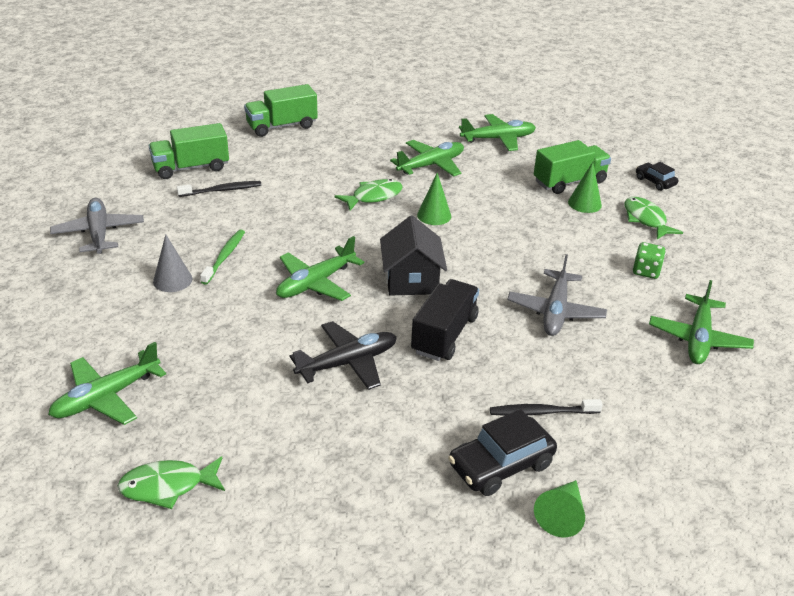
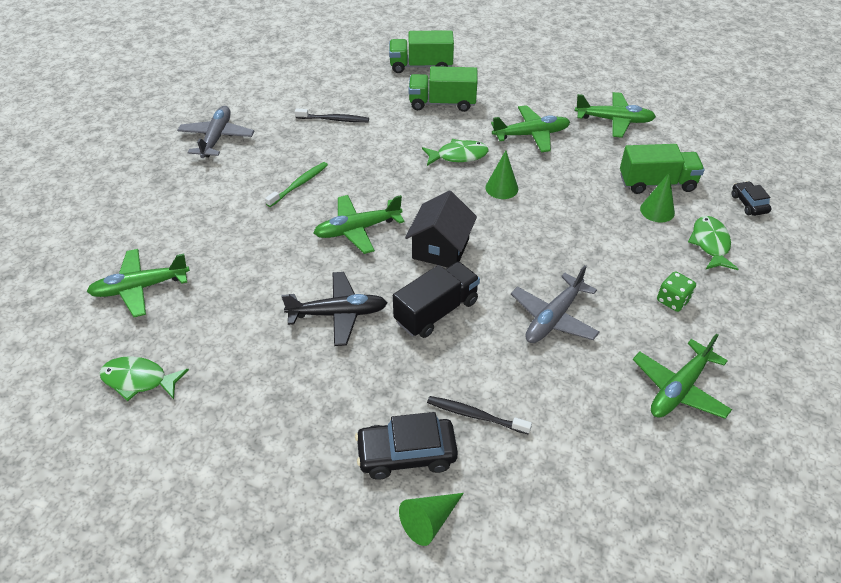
camera: 25 degrees right, 10 degrees up
(172, 280) = (247, 196): grey cone -> none
(191, 168) = (322, 92): green truck -> green truck (442, 103)

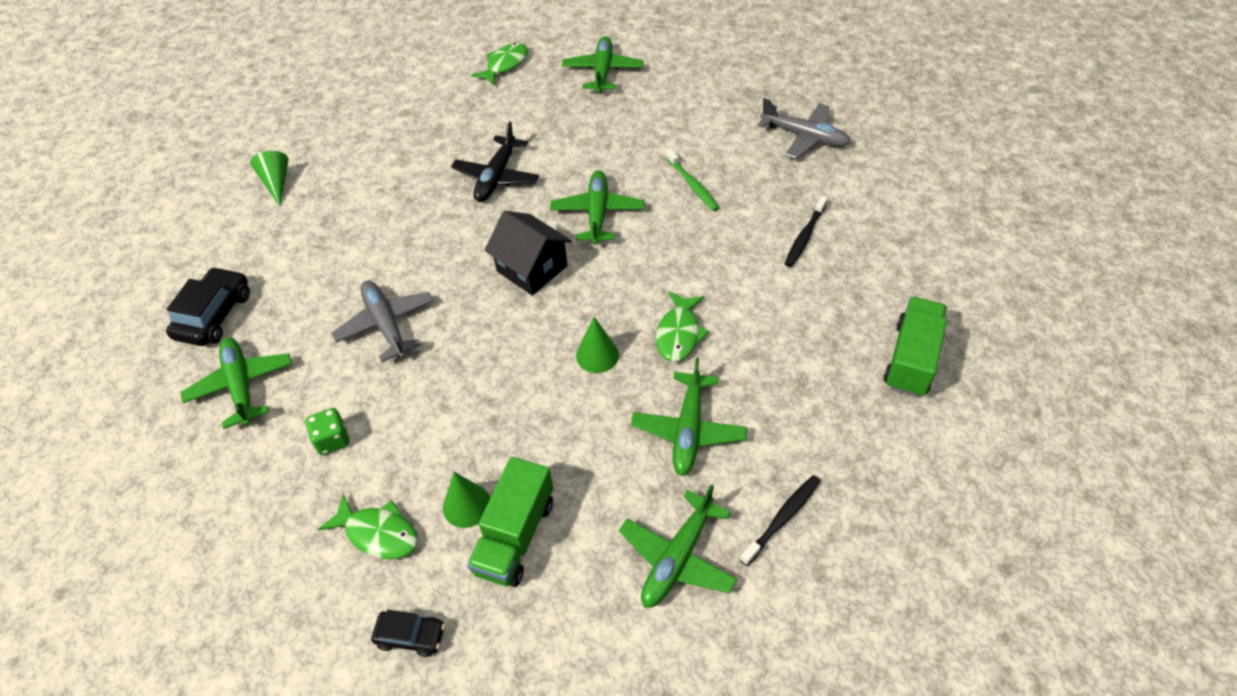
camera: 115 degrees right, 5 degrees up
(406, 454) = (334, 185): black car -> black car (214, 315)
(436, 311) = (454, 241): black truck -> none
(442, 103) = (803, 354): green truck -> none
(476, 416) = (332, 233): black toothbrush -> black toothbrush (782, 519)

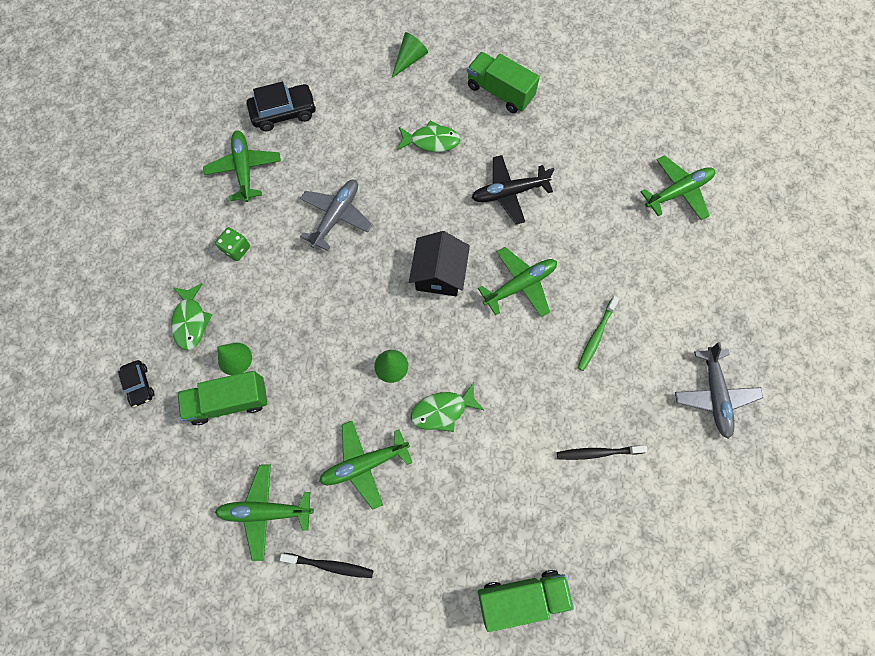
camera: 55 degrees right, 20 degrees up
(241, 385) = (244, 169): green plane -> green plane turned 45 degrees counterclockwise
(387, 135) = (500, 92): none -> green truck
(505, 65) = (631, 117): green fish -> green fish (431, 141)

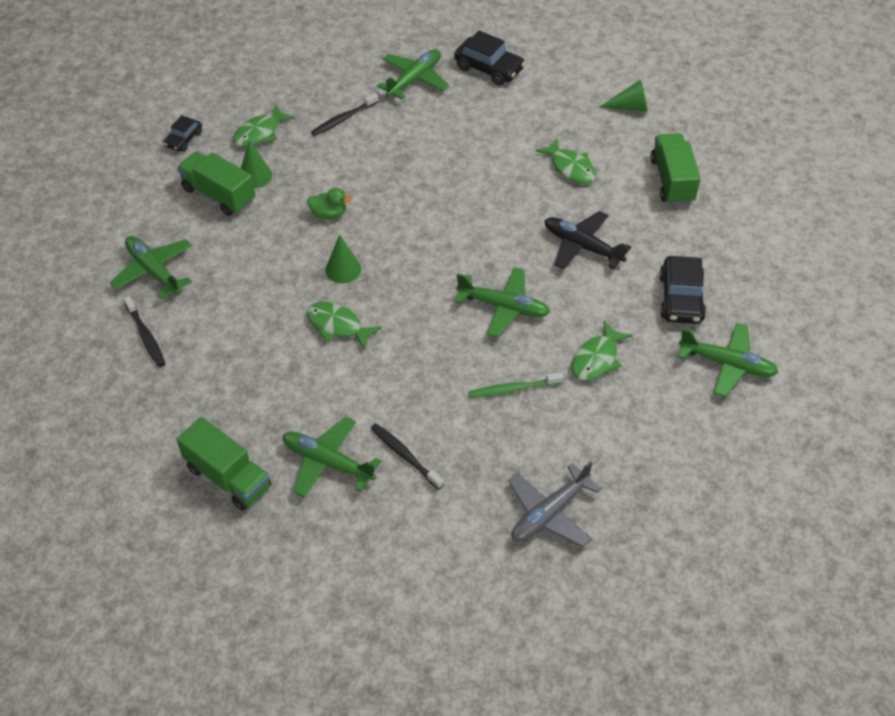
camera: 50 degrees right, 20 degrees down
(236, 249) = (344, 119): green dice -> black toothbrush
(326, 334) = (329, 214): none -> green duck
(336, 216) = (435, 155): grey plane -> none
(364, 464) = (245, 305): green plane -> green plane (327, 462)
(439, 274) = (455, 249): black house -> none
(604, 172) = (681, 298): none -> black car
(612, 264) = (596, 359): none -> green fish

